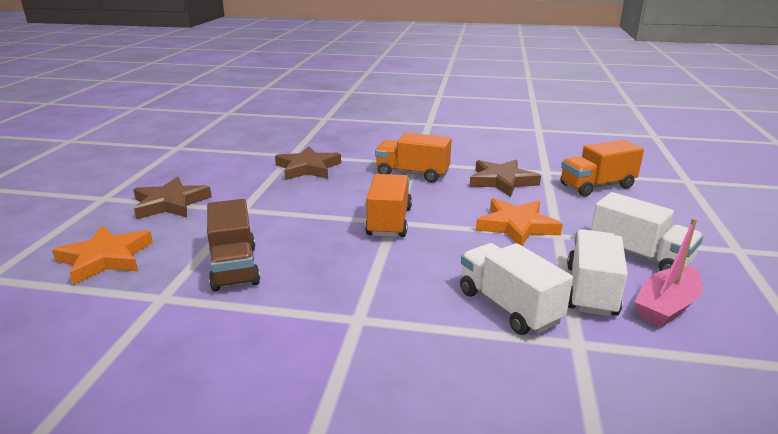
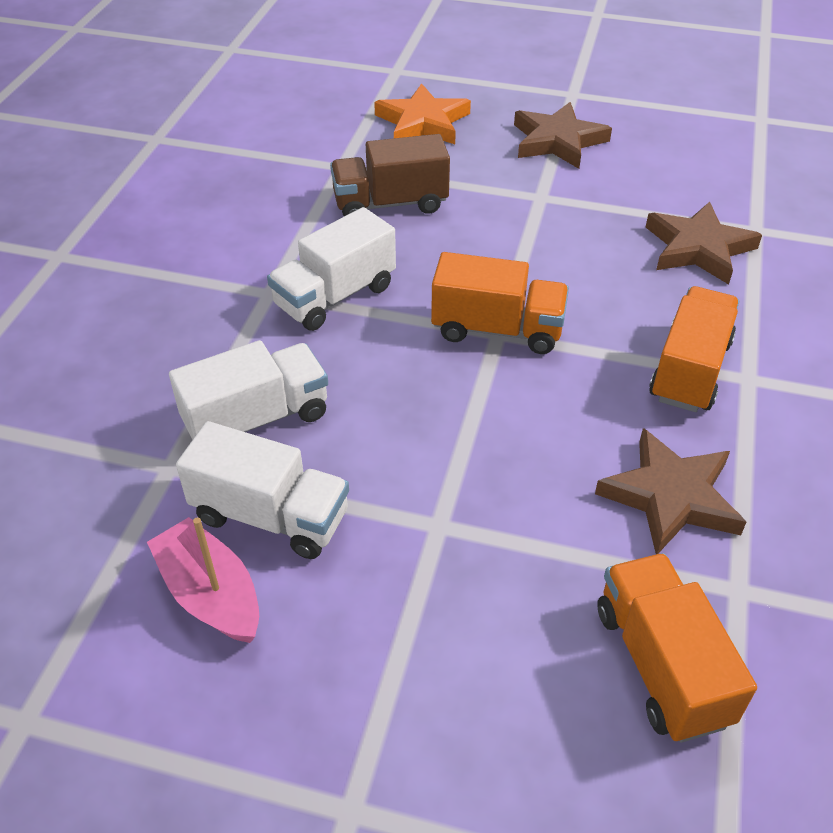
camera: 95 degrees right, 20 degrees up
(516, 226) = (474, 476): orange star -> none
(639, 256) = (352, 619): white truck -> white truck (335, 296)

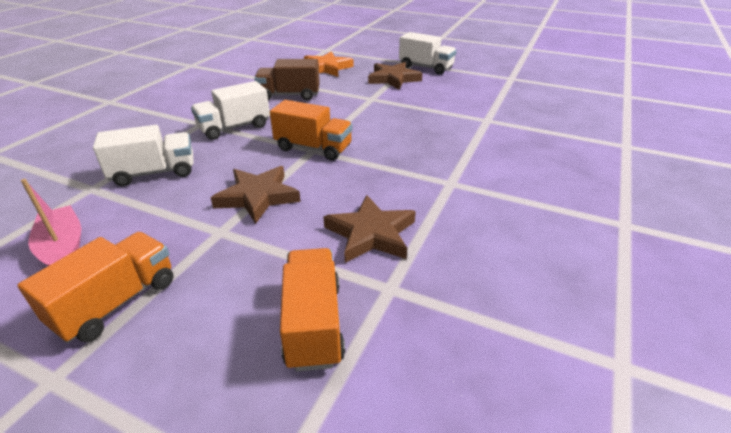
camera: 10 degrees right, 10 degrees down
(270, 516) = (127, 216): white truck -> white truck (426, 67)
(689, 370) = (416, 176): orange truck -> orange truck (116, 302)
(698, 248) = (449, 125): brown star -> brown star (258, 197)

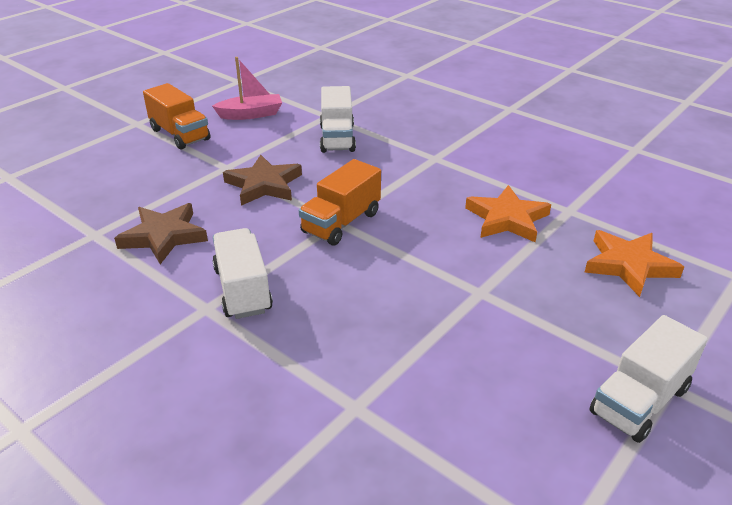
camera: 105 degrees right, 0 degrees up
(234, 127) = (416, 176): white truck -> white truck (243, 290)
(289, 95) = (507, 219): brown truck -> orange star
(313, 324) = (94, 198): orange truck -> none
(393, 79) = (569, 335): brown star -> none

